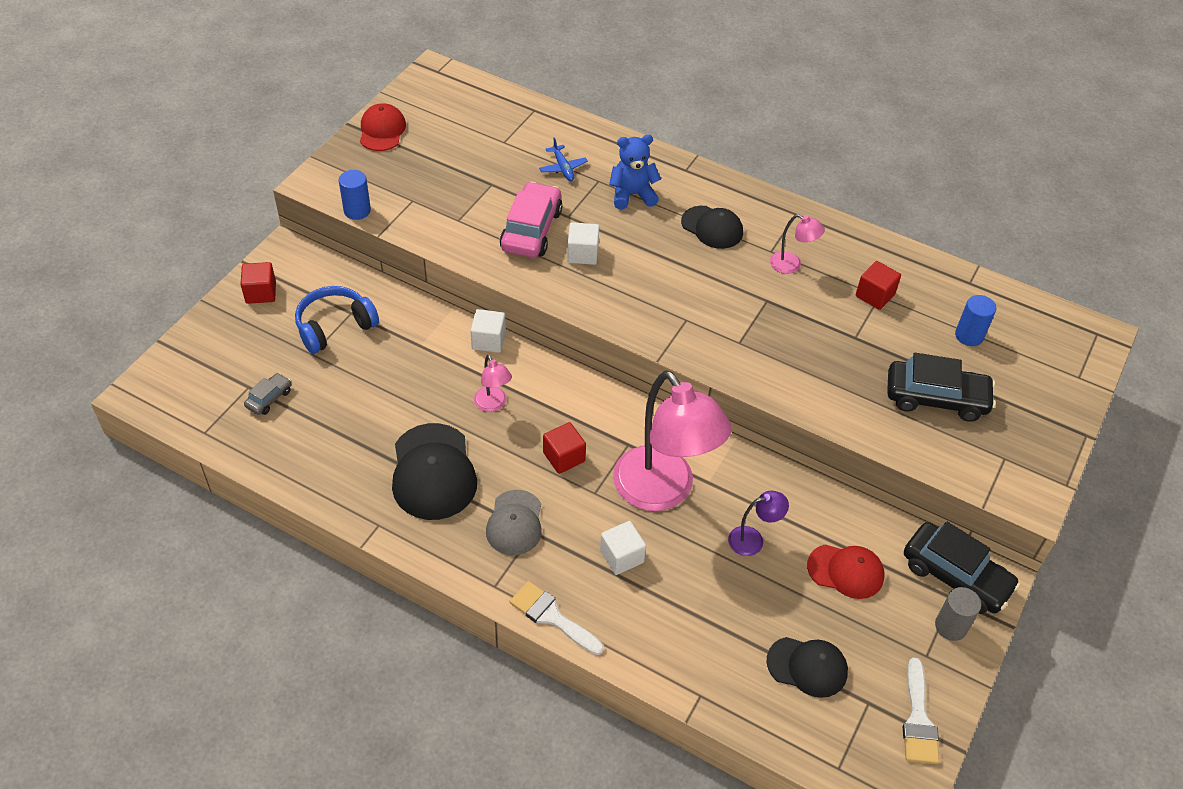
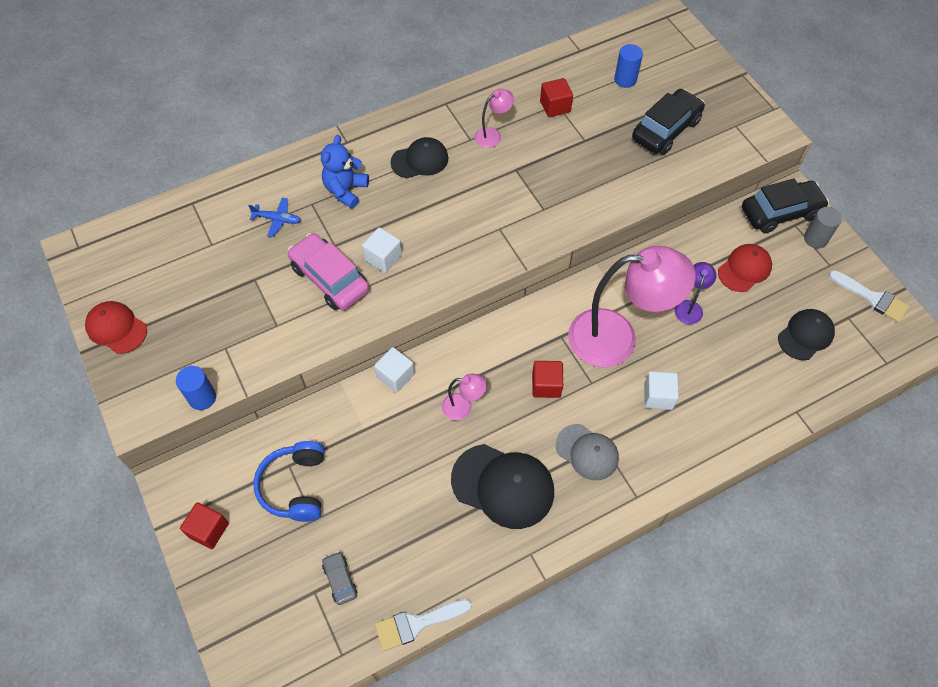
camera: 55 degrees left, 10 degrees up
(552, 616) = (685, 471): white brush -> white brush (416, 624)

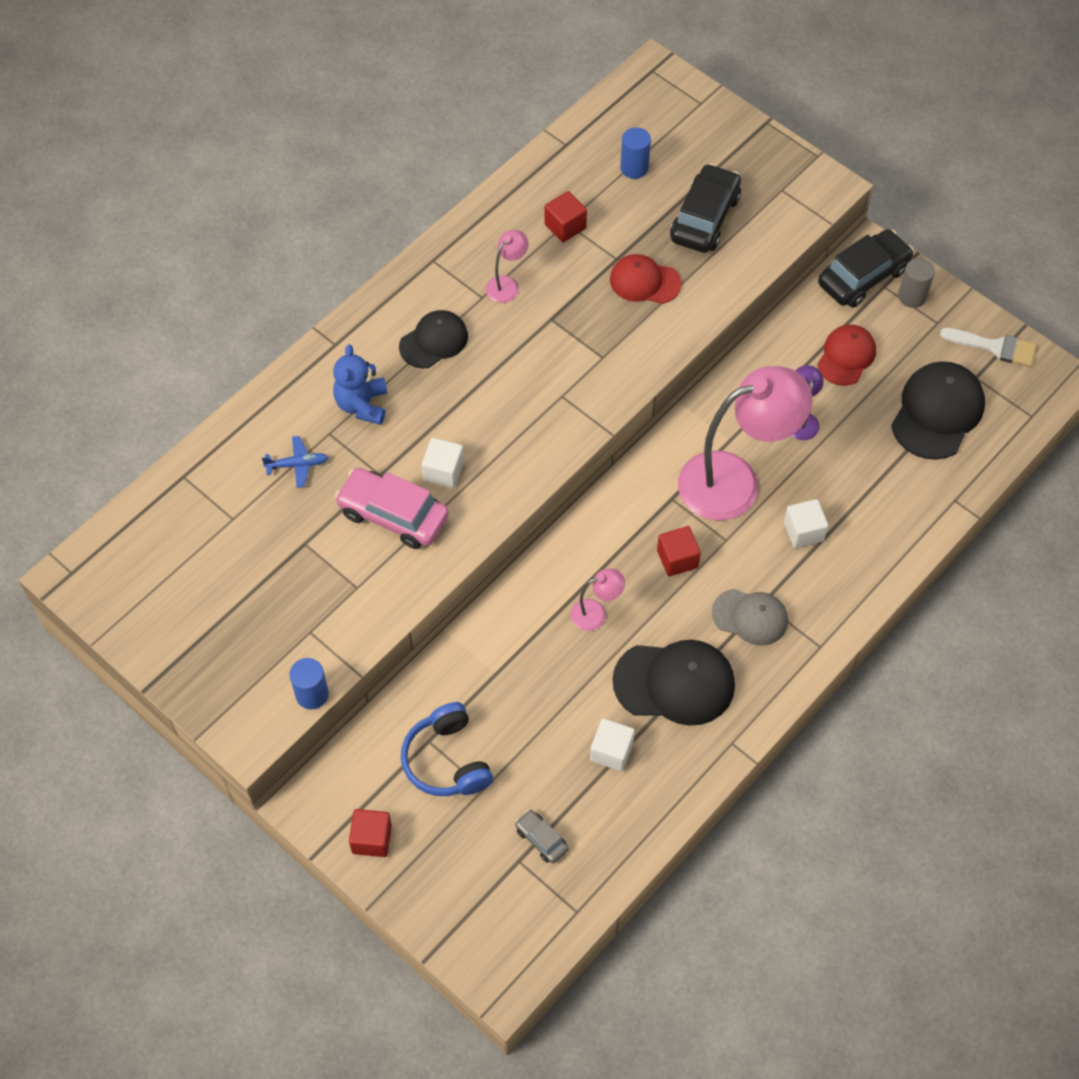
camera: 20 degrees left, 0 degrees up
(116, 328) = (170, 651): red cap -> red cap (644, 281)
(395, 376) = (504, 603): white cube -> white cube (611, 751)
(416, 624) = (642, 854): white brush -> none
(805, 335) = (937, 412): black cap -> black cap, size x1.56

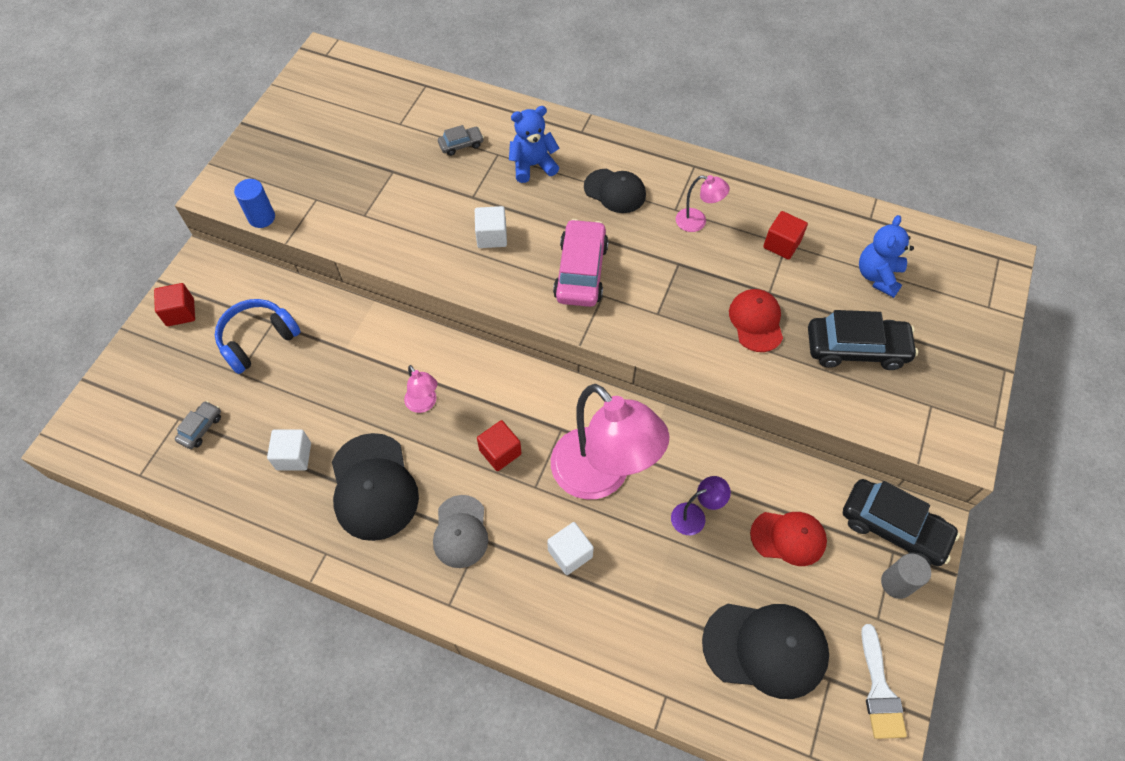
camera: 70 degrees right, 0 degrees up
(297, 465) = (461, 145): blue plane -> grey car
(393, 515) = (438, 217): pink car -> pink car (580, 271)
(634, 168) = (878, 276): blue cylinder -> blue teddy bear

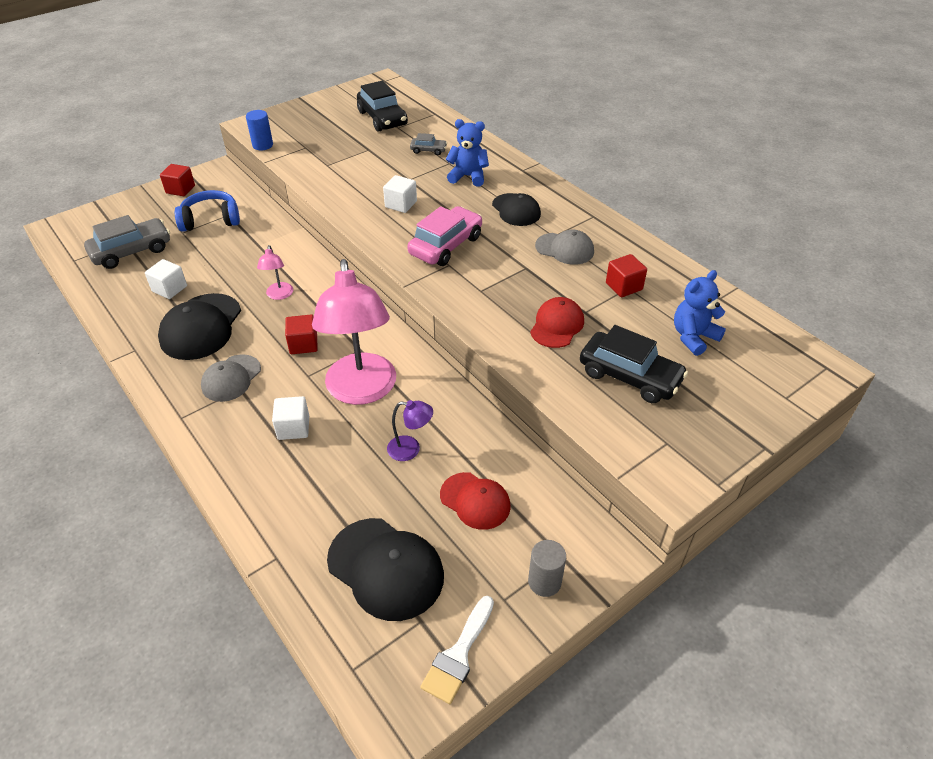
camera: 30 degrees right, 15 degrees down
(201, 428) = (131, 251): grey car -> grey car, size x2.01
(697, 222) = (564, 249): pink lamp -> grey cap
(893, 527) = (577, 539): black car -> black car (382, 118)

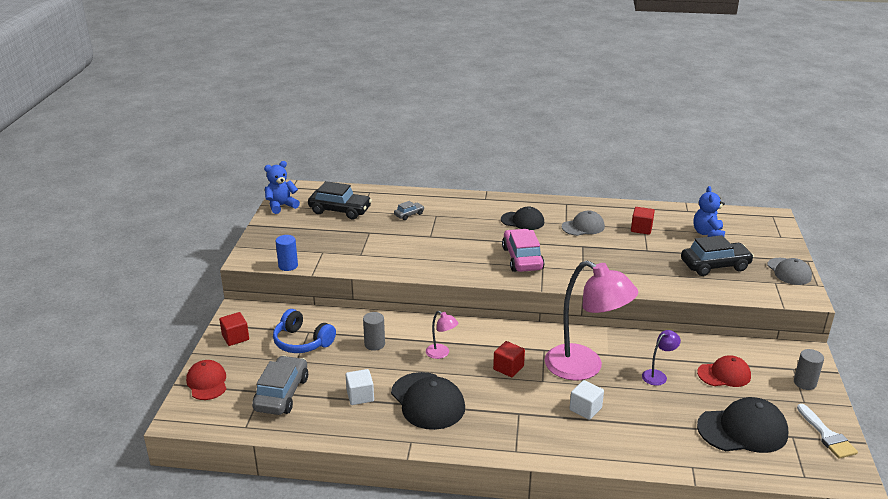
camera: 45 degrees left, 15 degrees down
(210, 220) = (302, 342): blue headphones -> blue headphones turned 90 degrees counterclockwise
(231, 378) = (503, 412): grey cap -> grey cap (789, 271)
(250, 254) = (374, 344): none -> grey cylinder
(401, 204) = (454, 252): white cube -> none
(468, 177) = (462, 217): blue teddy bear -> blue teddy bear (281, 206)
(557, 325) = (647, 263): red cap -> red cap (207, 382)

